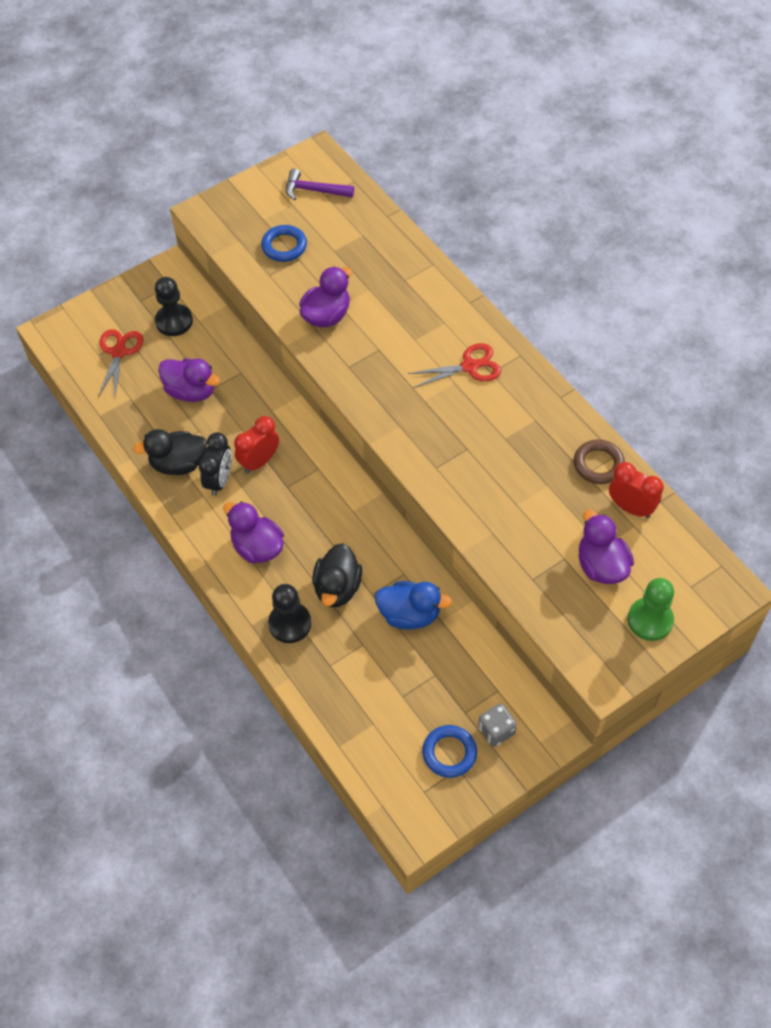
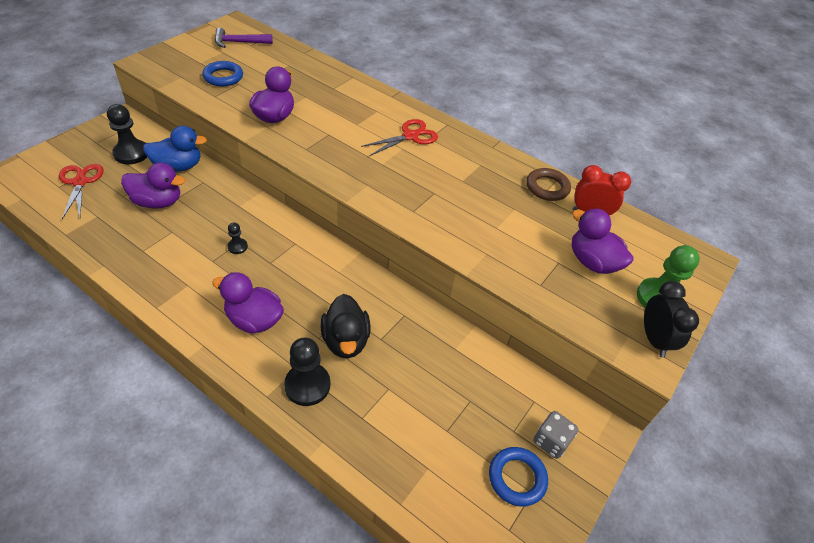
camera: 25 degrees left, 10 degrees down
(178, 464) = (156, 262): black duck -> none
(219, 481) = (201, 269): black clock -> black clock (654, 340)
(259, 461) = (237, 247): red clock -> black pawn
(409, 614) = (423, 350): blue duck -> blue duck (178, 166)

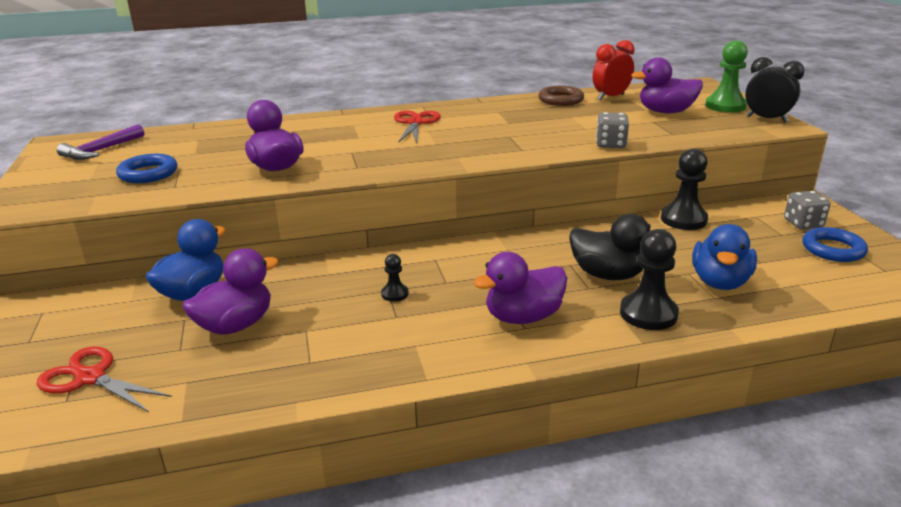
camera: 45 degrees left, 20 degrees down
(131, 153) = (105, 319): black pawn -> black pawn (683, 219)
(388, 413) = (719, 282): none -> blue duck
(474, 255) = (610, 144): none -> grey dice

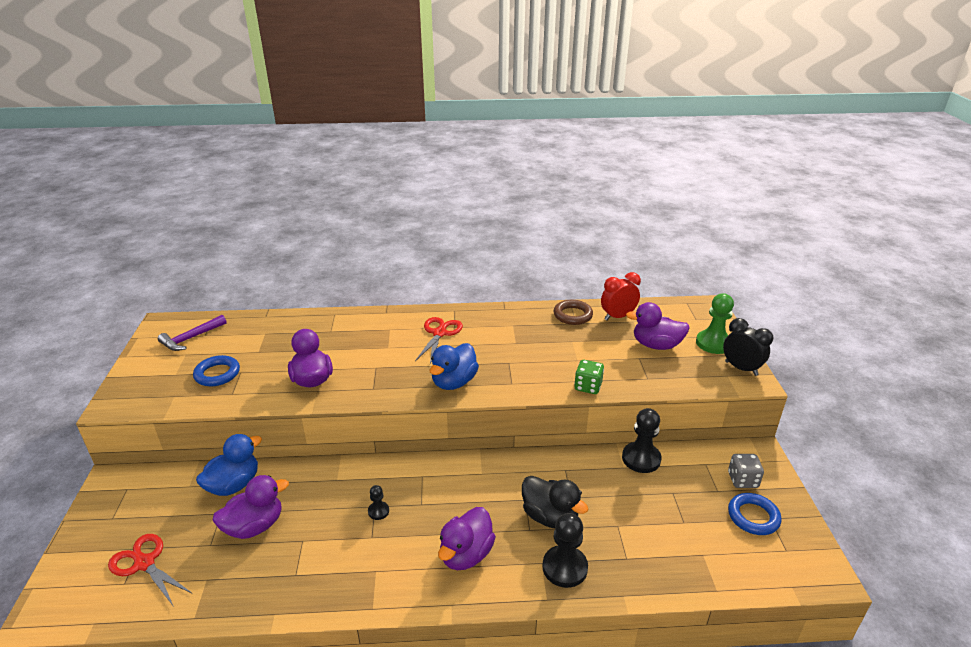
camera: 10 degrees right, 5 degrees up
(523, 317) = (466, 554): purple duck -> purple duck turned 45 degrees counterclockwise
(610, 144) = (588, 386): grey dice -> green dice
(719, 282) = (638, 541): blue duck -> blue duck (454, 382)

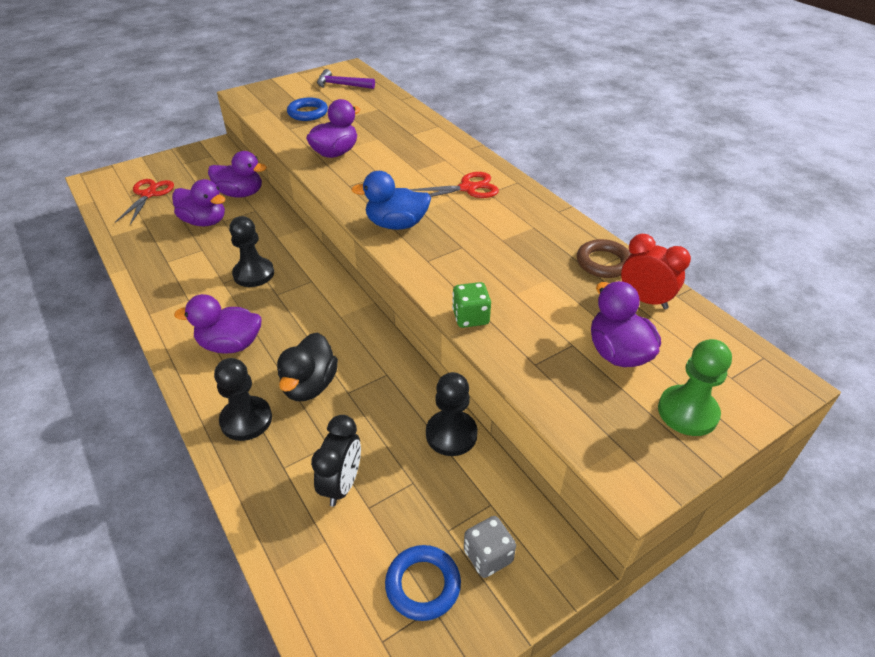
camera: 60 degrees right, 10 degrees up
(234, 485) = (241, 194): blue duck -> purple duck
(378, 511) = (254, 274): black pawn -> black pawn, size x1.96
(741, 368) = (654, 459): black clock -> black clock (342, 484)

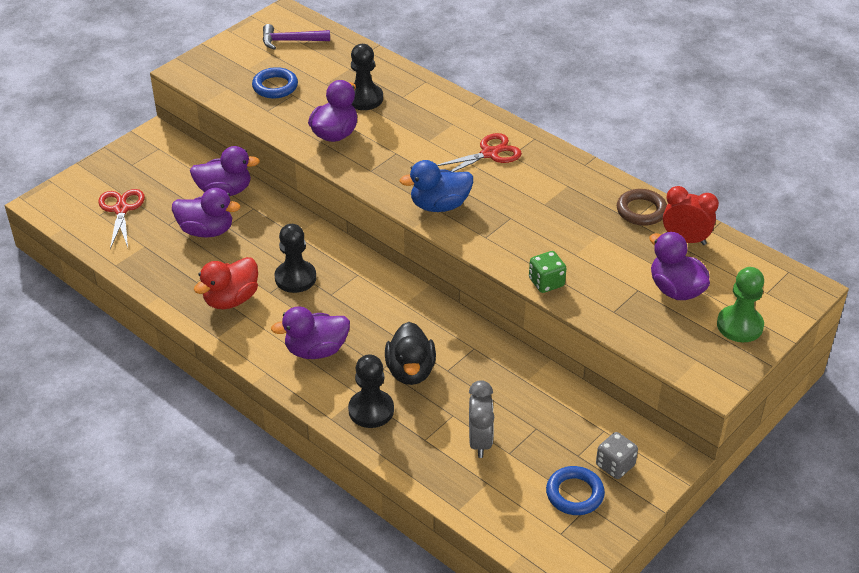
camera: 15 degrees left, 0 degrees up
(185, 282) = (231, 299): none -> red duck
(342, 484) = (480, 441): black clock -> grey clock
(451, 434) = (551, 386): black pawn -> black pawn (364, 98)

